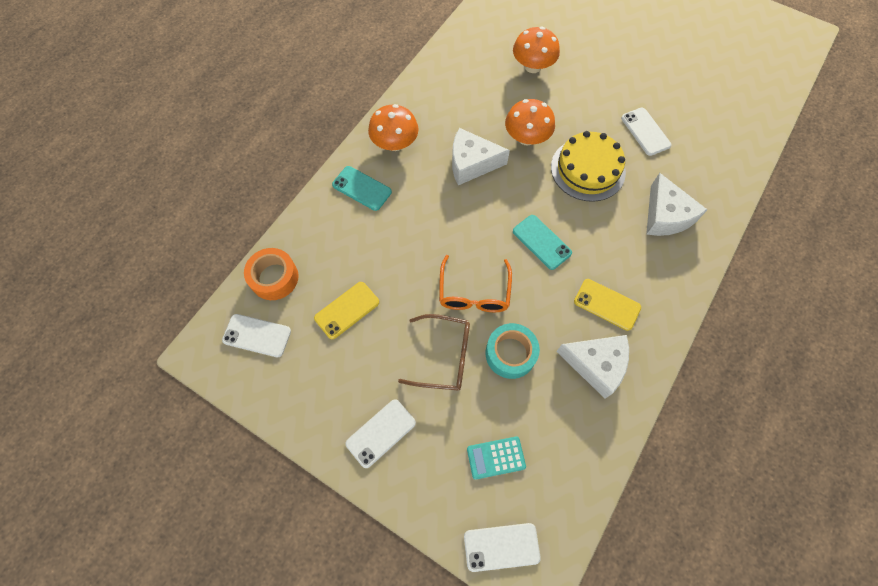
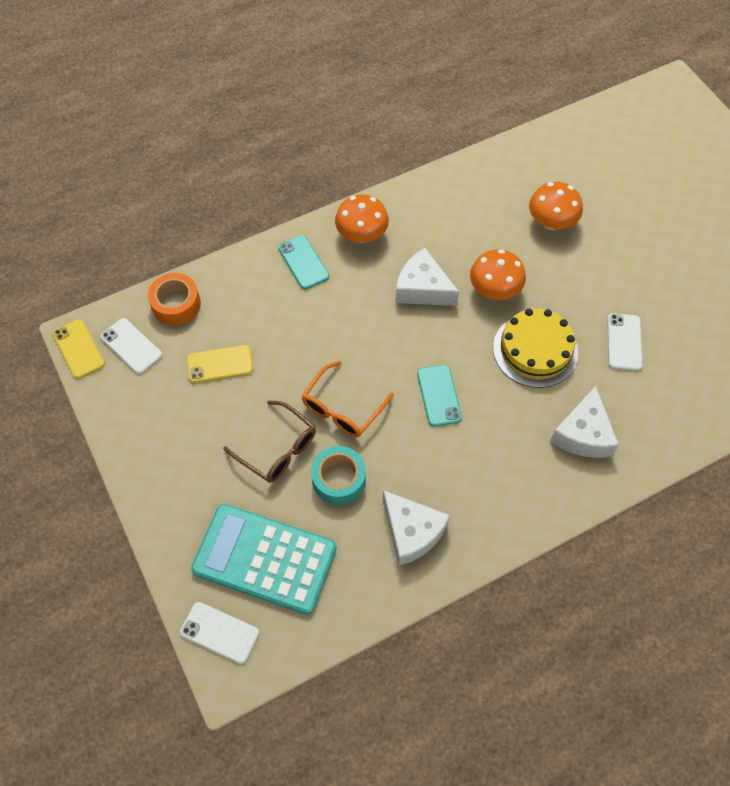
camera: 30 degrees right, 5 degrees down
(381, 433) = (181, 483): white phone -> none
(496, 457) = (264, 559): turquoise calculator -> turquoise calculator, size x2.31
(607, 304) = (461, 485): yellow phone -> yellow phone (78, 349)

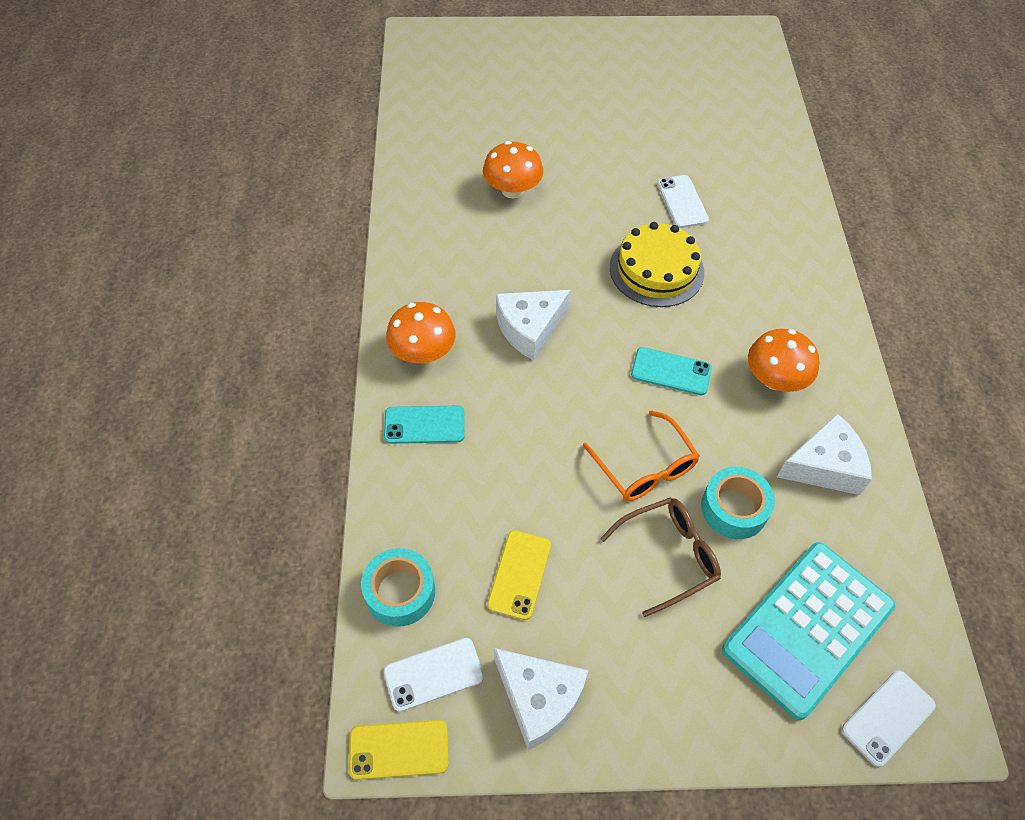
camera: 65 degrees left, 5 degrees down
(176, 304) = (400, 592): orange tape -> turquoise tape
(494, 289) = (567, 269): orange mushroom -> orange mushroom (775, 379)
(583, 434) = (768, 276): white cheese -> white cheese (539, 699)
(624, 342) = (682, 202): white phone -> white phone turned 45 degrees clockwise

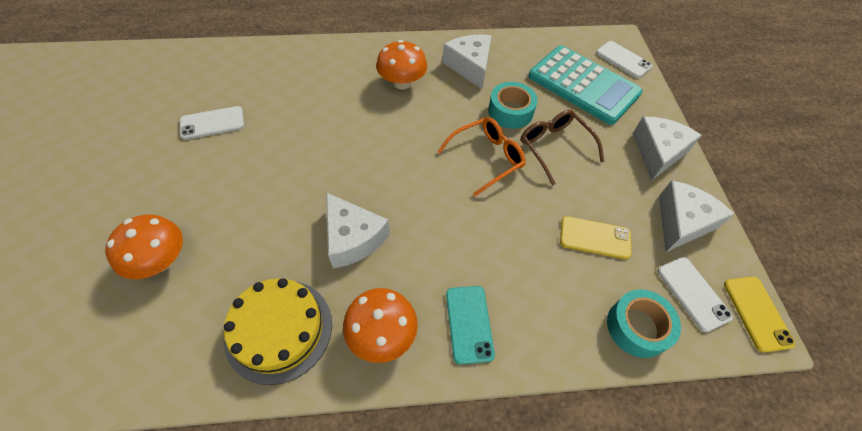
camera: 95 degrees left, 0 degrees up
(656, 270) = (290, 144): yellow cake -> yellow cake (279, 329)
(667, 707) = (658, 152): none -> white cheese
(671, 371) = (398, 139): turquoise phone -> none

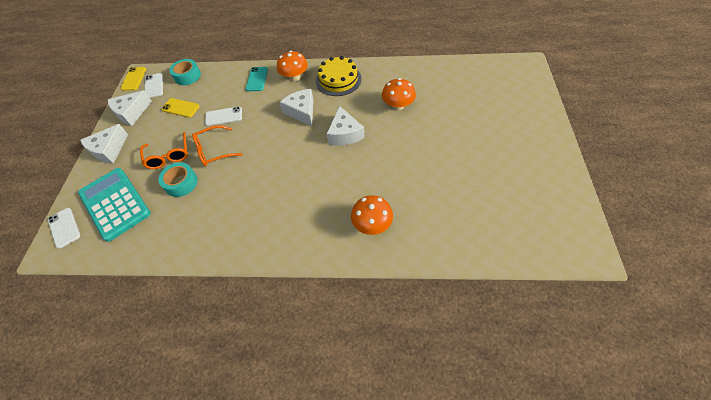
camera: 165 degrees left, 0 degrees up
(212, 123) = (389, 183): white phone -> white phone (224, 116)
(402, 83) = (248, 212): orange mushroom -> orange mushroom (372, 224)
(470, 66) = (190, 227): white cheese -> white cheese (344, 134)
(554, 147) = (168, 156): brown glasses -> orange glasses

